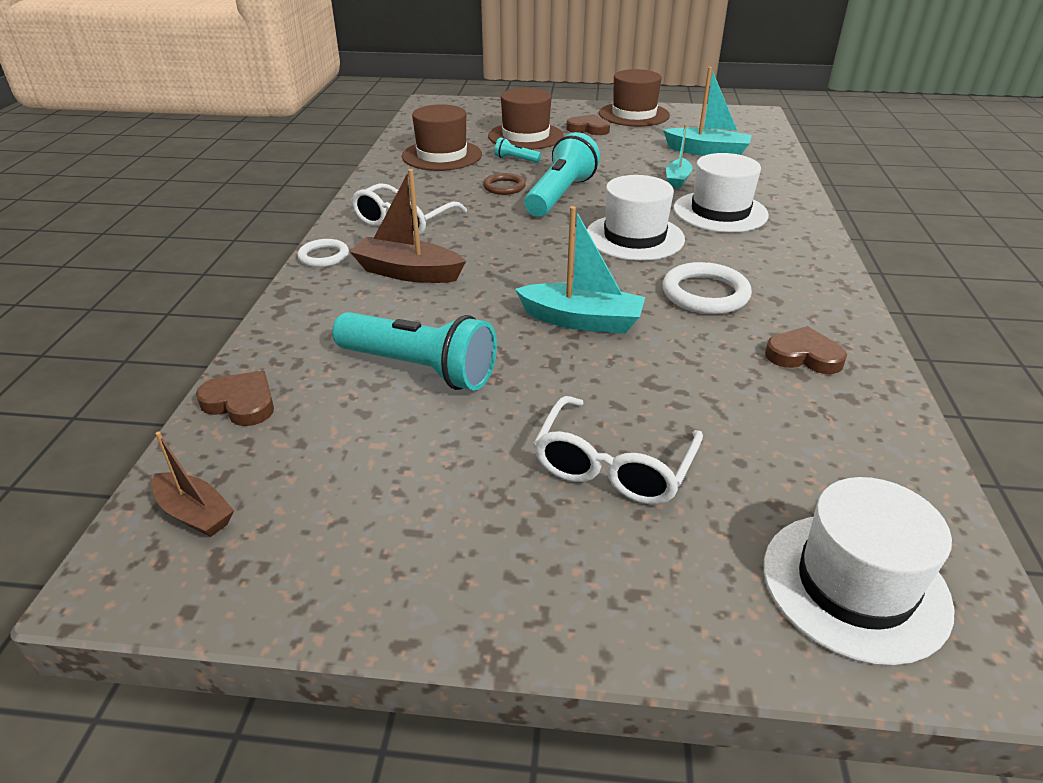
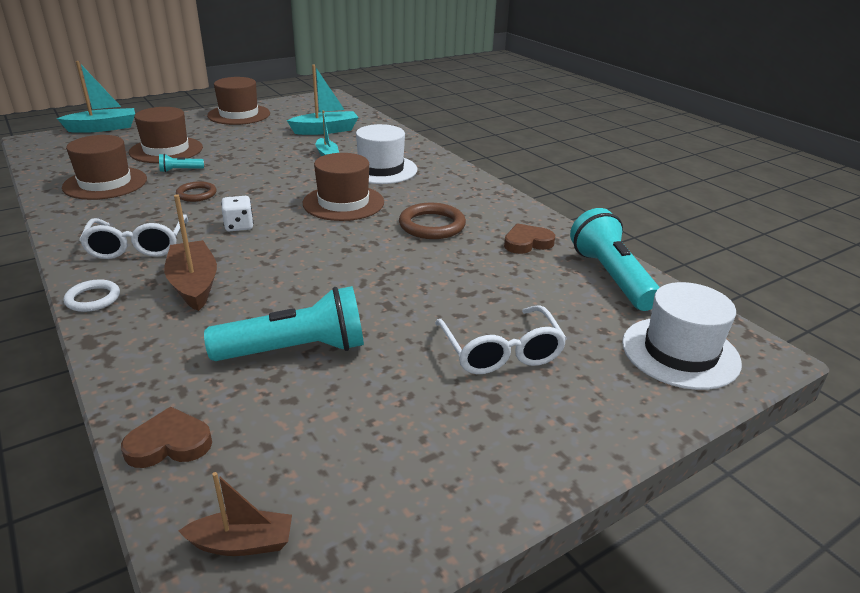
camera: 40 degrees left, 5 degrees down
(408, 272) = (194, 284): brown boat -> brown boat turned 90 degrees clockwise
(506, 230) = (239, 226): none -> white dice
(560, 195) = (252, 188): turquoise flashlight -> turquoise flashlight (611, 277)
(582, 321) = (374, 271): turquoise boat -> turquoise boat (103, 128)
(588, 129) = (214, 133): brown heart -> none
(634, 237) = (343, 203): white hat -> brown hat
(705, 293) = (432, 225): white ring -> brown ring

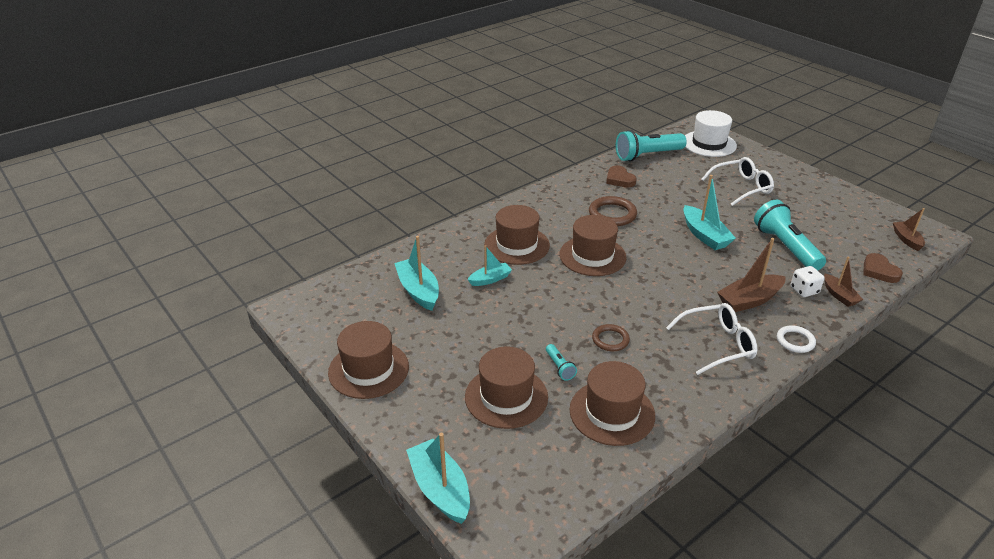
camera: 95 degrees left, 5 degrees up
(144, 368) = (839, 295): none -> brown boat
(239, 226) = (657, 300): white dice -> white dice (804, 290)
(358, 282) = (704, 235): none -> turquoise boat
(381, 169) = (517, 245): white hat -> brown hat

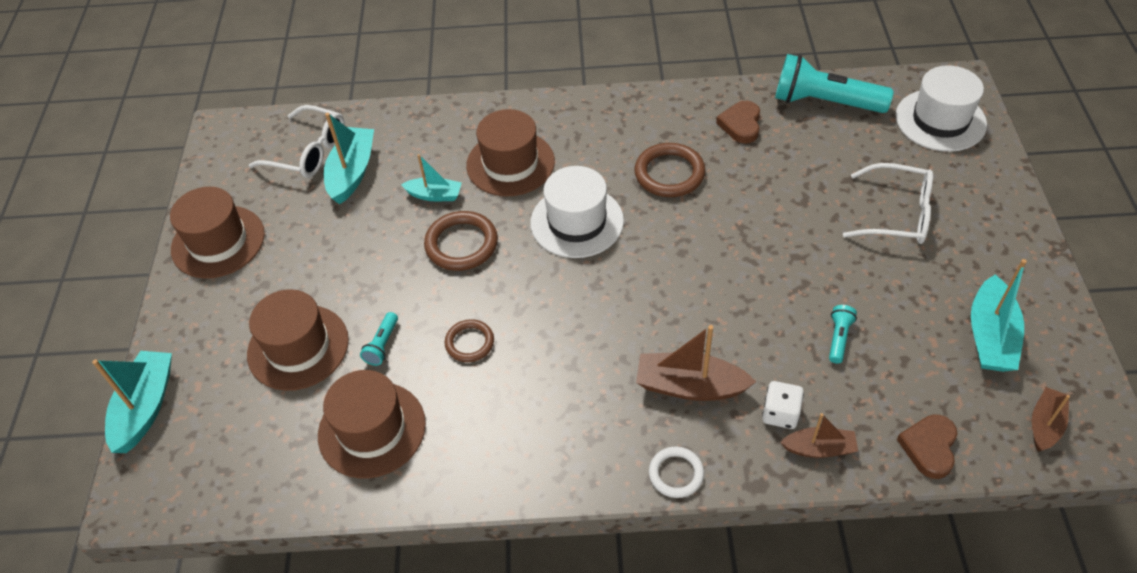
camera: 40 degrees right, 15 degrees up
(540, 295) = (461, 244): none -> brown ring
(592, 256) = (577, 222): brown hat -> white hat
(704, 235) = (749, 263): turquoise boat -> turquoise boat (990, 336)
(718, 344) = (578, 420): white glasses -> white glasses (309, 152)
(785, 247) = (839, 338): turquoise flashlight -> turquoise flashlight, size x0.44
(839, 295) = (819, 448): brown boat -> brown boat turned 105 degrees counterclockwise

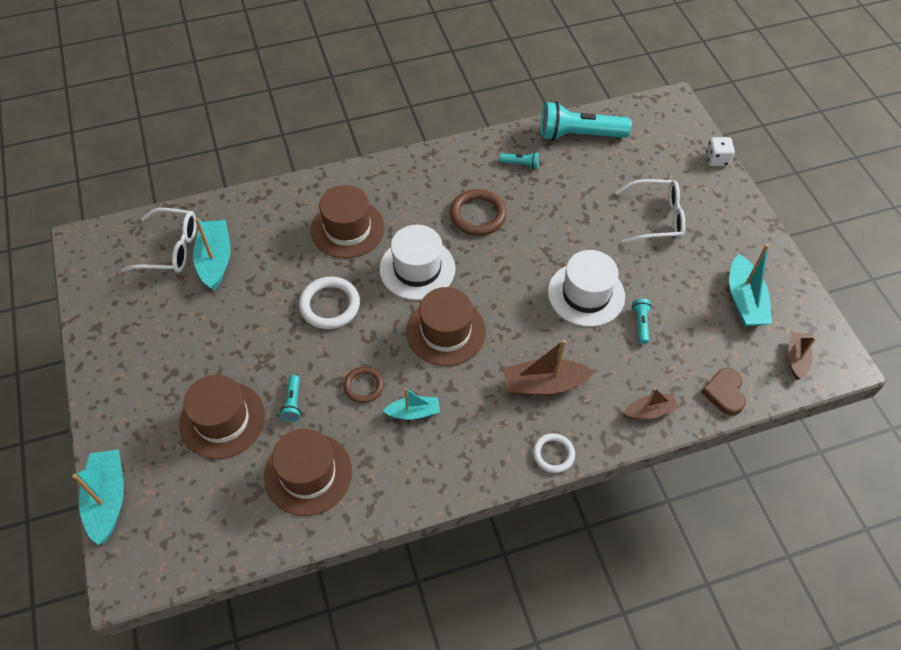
camera: 20 degrees left, 5 degrees up
(218, 242) = (118, 343): brown hat -> brown hat (446, 331)
(434, 195) = (293, 267): turquoise boat -> turquoise boat (413, 412)
(461, 244) = (330, 305): brown ring -> white ring
(741, 124) = (521, 164): brown heart -> turquoise flashlight
(780, 414) = (615, 391): white dice -> white dice (716, 159)
(940, 120) = (667, 136): white hat -> white hat (586, 294)

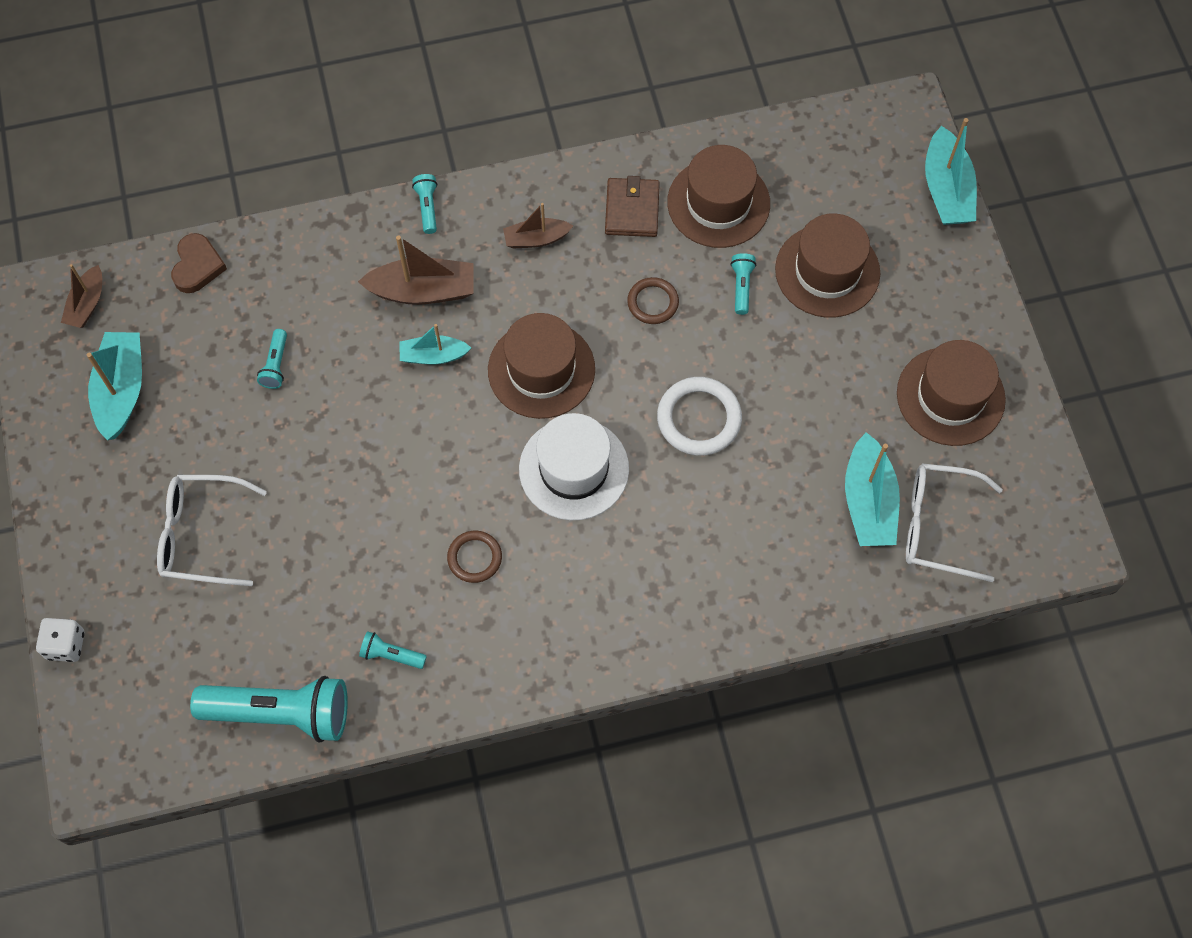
camera: 175 degrees left, 10 degrees up
(347, 229) = (675, 545): brown hat -> brown hat (950, 396)
(382, 463) = (632, 210): none -> brown wallet
(413, 412) = (591, 266): turquoise boat -> turquoise boat (433, 355)
(477, 215) = (474, 558): brown ring -> brown ring, size x0.63
(553, 454) = (427, 207): white ring -> turquoise flashlight
(586, 294) = (339, 413): white hat -> none
(649, 411) = (298, 249): brown boat -> brown boat (536, 239)

